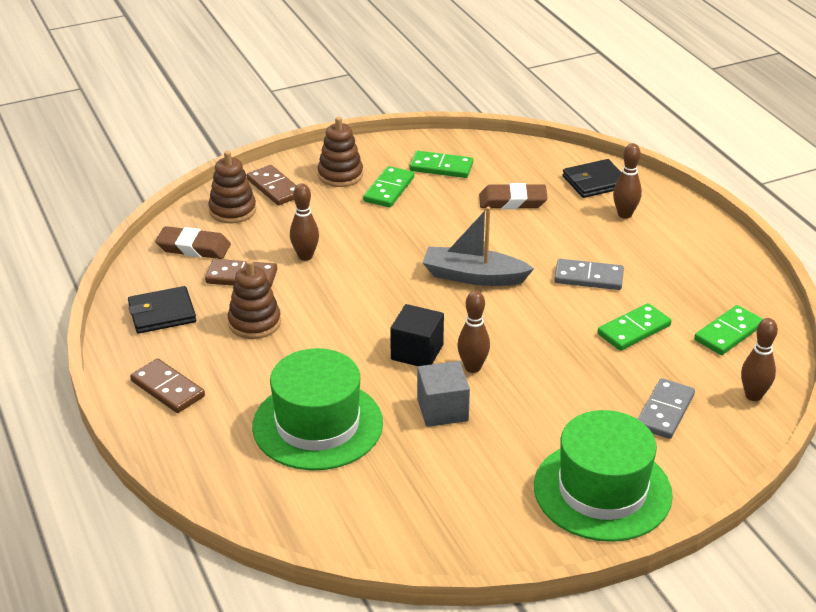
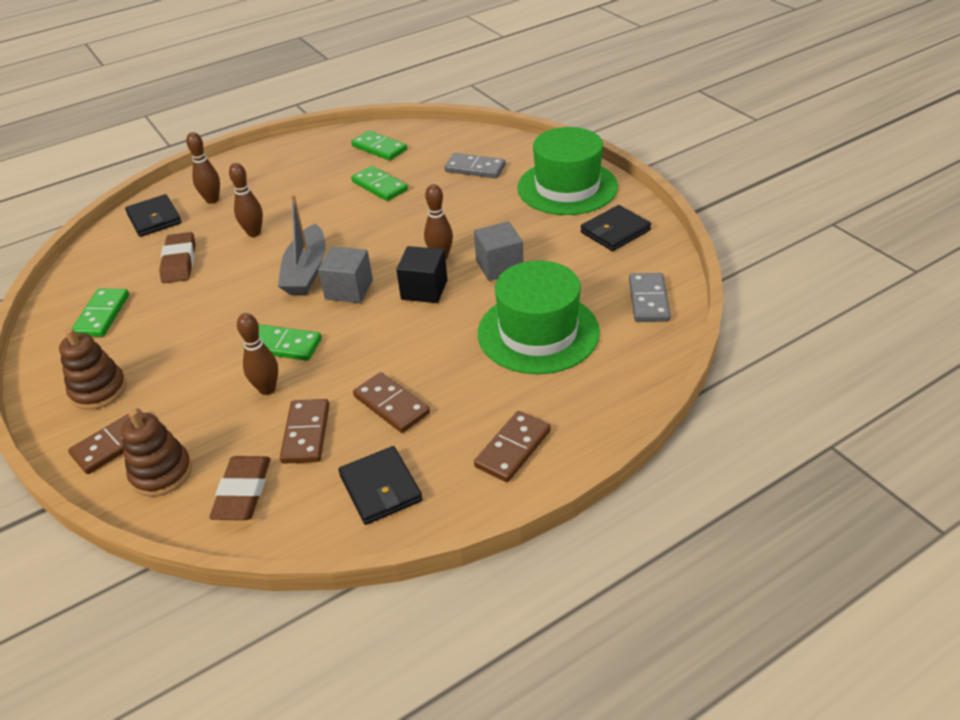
camera: 95 degrees left, 5 degrees up
(254, 323) = (391, 405): brown stacking toy -> brown domino
(389, 189) = (140, 347): green domino -> green domino (283, 345)
(433, 303) = (349, 290): none -> grey cube
(487, 518) = (615, 231): none -> black wallet
(588, 277) = (308, 211): grey domino -> grey domino (649, 300)
(753, 395) = (449, 137): brown bowling pin -> brown bowling pin (254, 233)

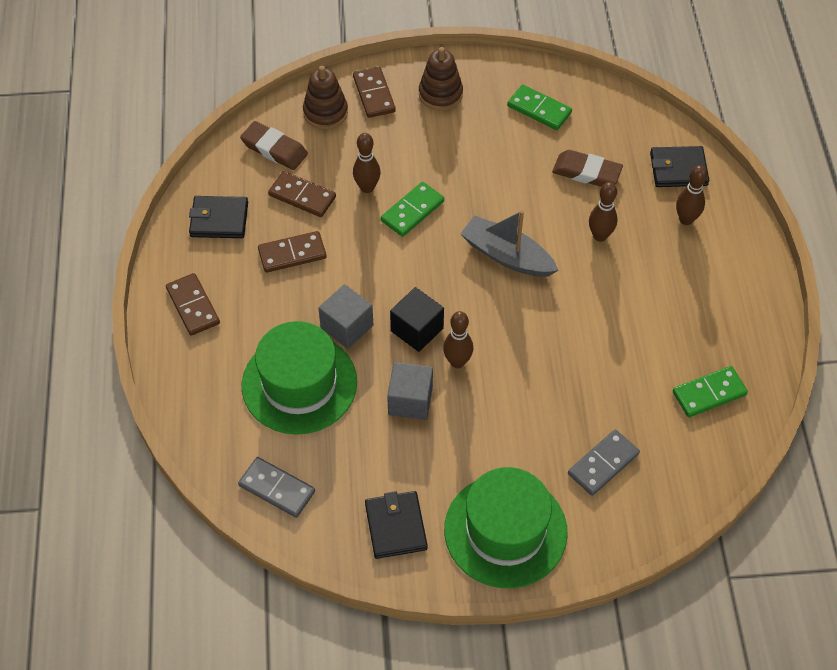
camera: 115 degrees right, 15 degrees up
(349, 290) = (456, 277): grey cube -> grey cube (347, 326)
(379, 186) = (622, 363): green domino -> none

